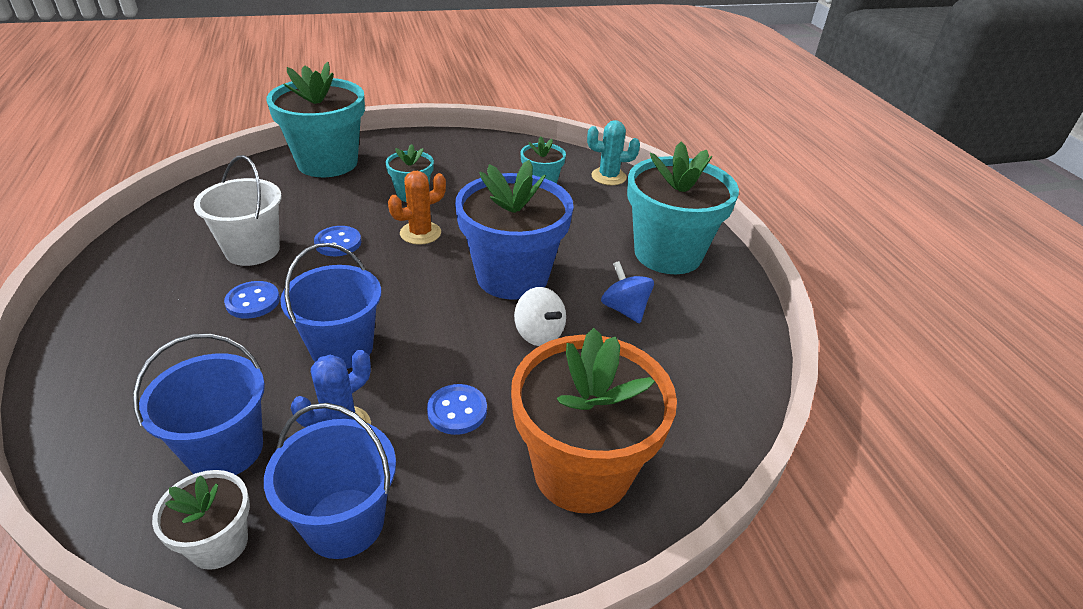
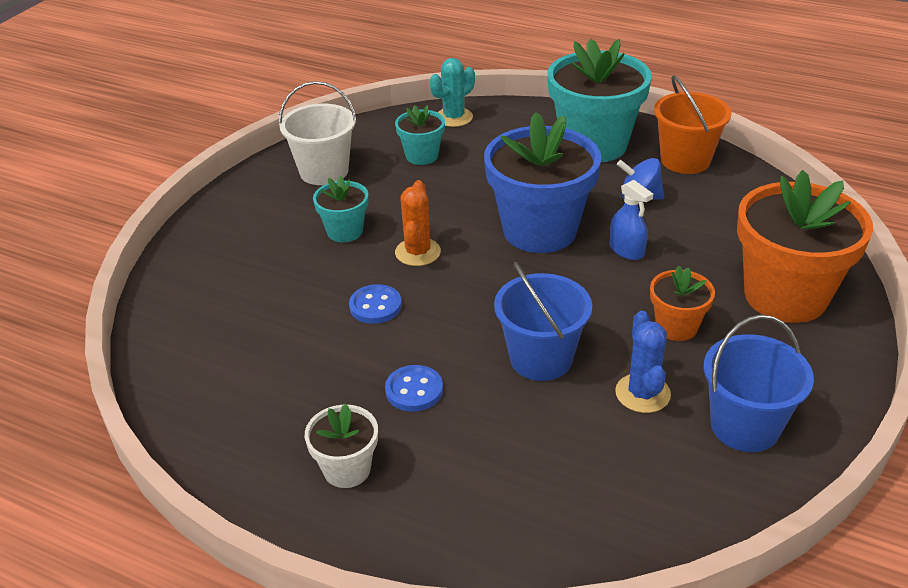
camera: 45 degrees left, 0 degrees up
(219, 543) = (714, 499): white flower pot -> white flower pot (347, 469)
(225, 450) = (610, 467): blue bucket -> none
(252, 250) = (323, 364): white bucket -> white bucket (324, 171)
(327, 163) = (211, 261): turquoise flower pot -> none
(457, 411) = (676, 327): blue button -> orange flower pot
(539, 334) = (626, 250): white spinning top -> blue spray bottle
(717, 312) = (685, 160): none -> orange bucket

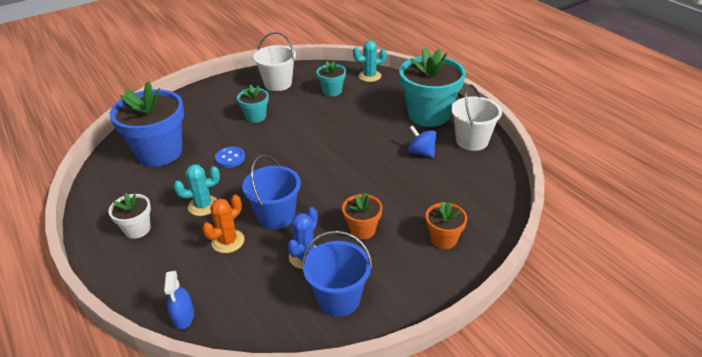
camera: 30 degrees right, 0 degrees up
(414, 390) = (203, 206): blue button -> turquoise cactus
(417, 252) = (277, 139): orange cactus -> orange cactus (228, 241)
(539, 230) = (348, 150): blue flower pot -> blue flower pot (159, 152)
(626, 250) = (382, 178): blue spray bottle -> blue spray bottle (183, 317)
(685, 160) = (472, 141): orange bucket -> white bucket
(785, 296) = (443, 239): orange flower pot -> orange flower pot, size x0.49

